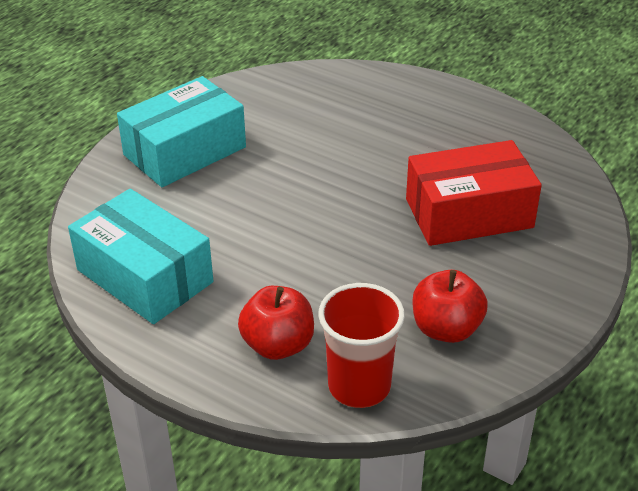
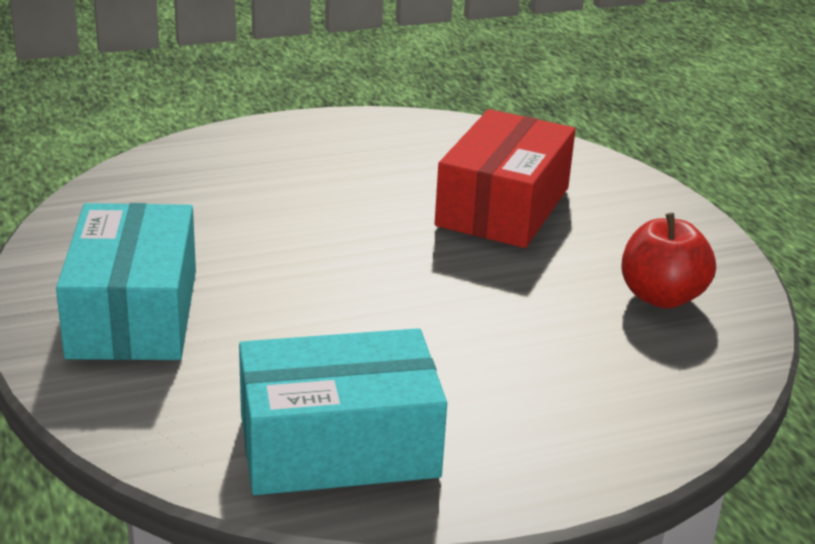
camera: 55 degrees left, 10 degrees down
(278, 345) = (578, 405): red apple -> none
(359, 386) = (696, 383): red cup -> none

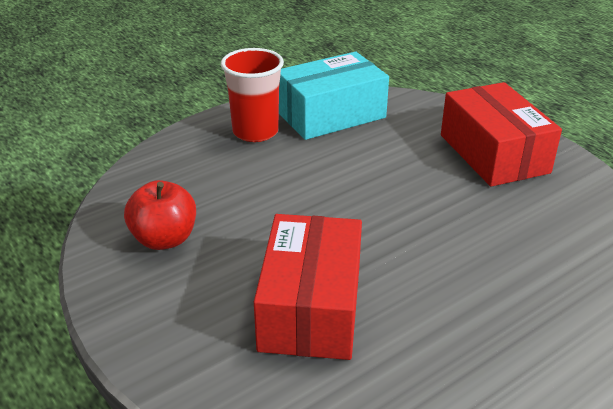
camera: 165 degrees right, 5 degrees up
(133, 313) = (493, 153): turquoise box -> red box
(497, 437) = (255, 132): none -> red cup

